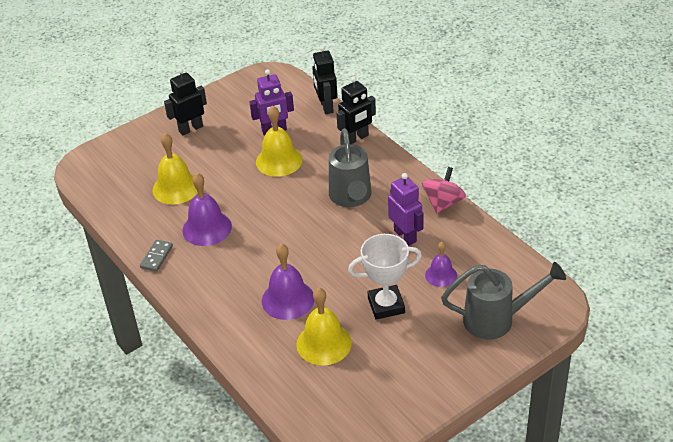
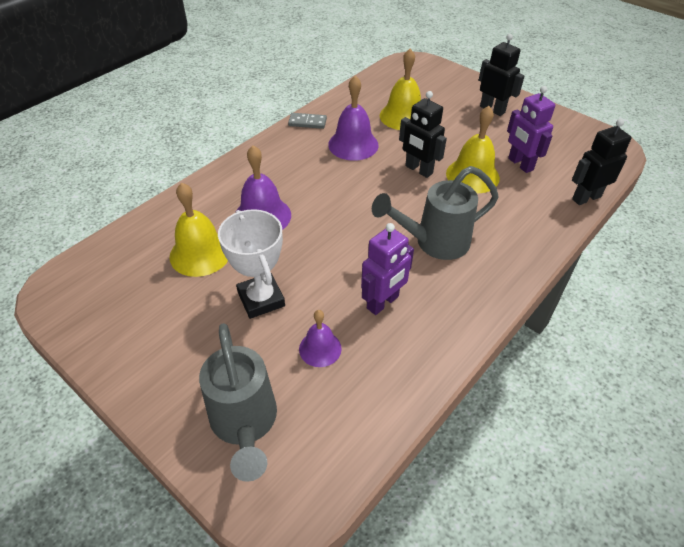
camera: 75 degrees right, 5 degrees up
(356, 138) = (543, 232): black robot -> black robot (418, 170)
(443, 203) = (457, 336): pink spinning top -> none

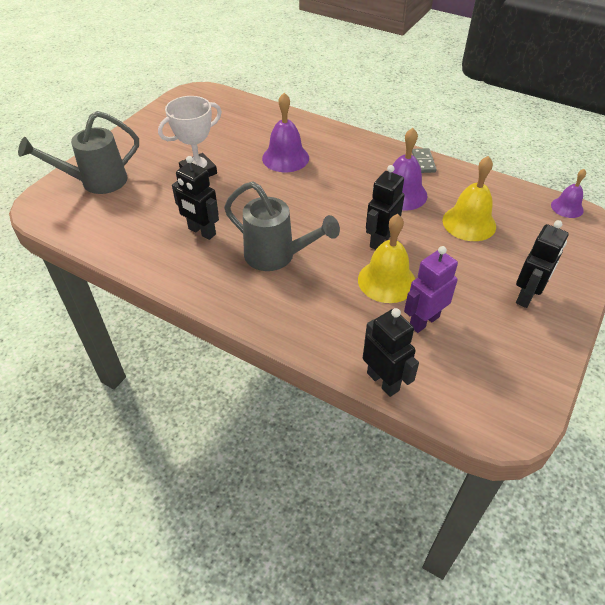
camera: 80 degrees right, 0 degrees up
(200, 253) = (238, 137): yellow bell -> none
(320, 348) = (155, 205): purple bell -> purple bell (567, 207)
(383, 302) = (201, 232): purple robot -> black robot
(433, 242) = (277, 257): grey watering can -> grey watering can turned 150 degrees clockwise

